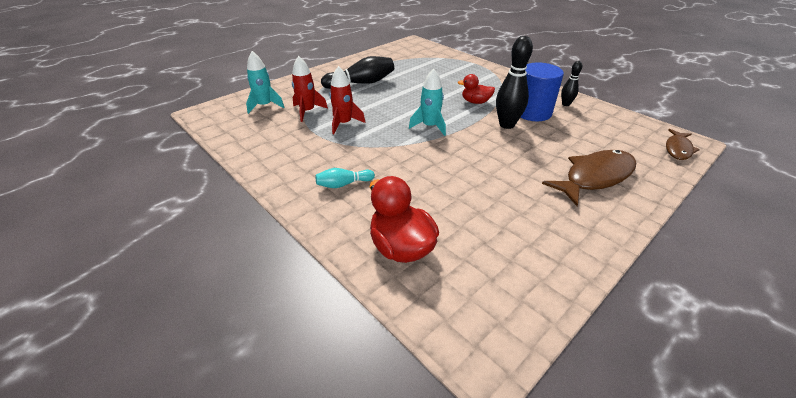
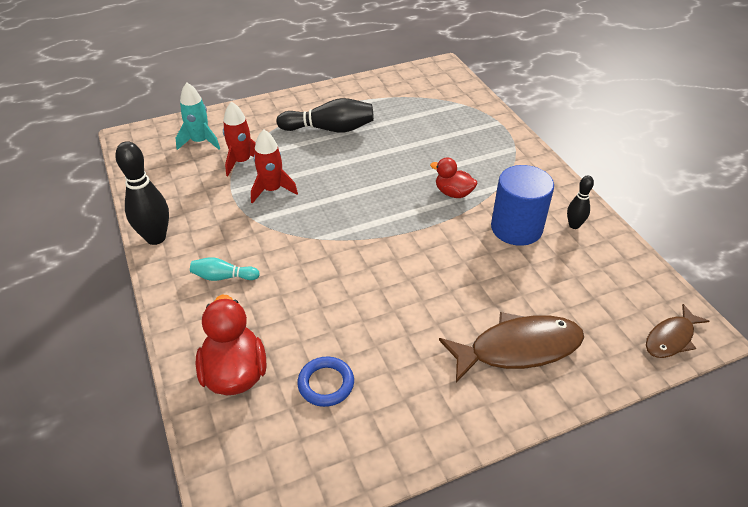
camera: 20 degrees right, 5 degrees up
(430, 126) = (369, 219): turquoise rocket -> none
(481, 234) = (326, 384): none -> blue ring
(506, 125) = (467, 240): black bowling pin -> black bowling pin (156, 238)

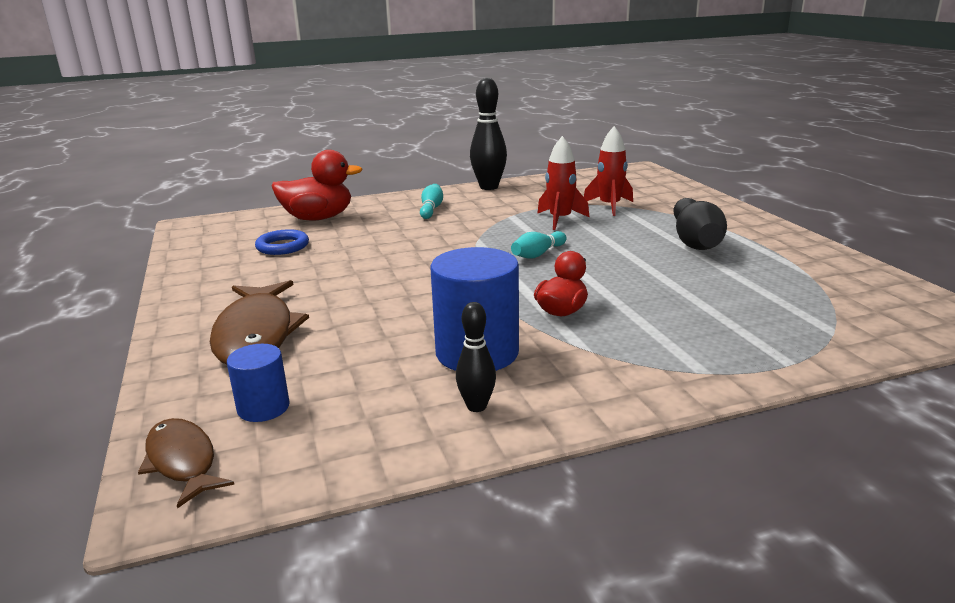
camera: 95 degrees right, 20 degrees down
(200, 142) = (641, 190): turquoise rocket -> none
(353, 203) = (538, 254): none -> turquoise bowling pin
(608, 316) = (263, 408): none -> blue cylinder

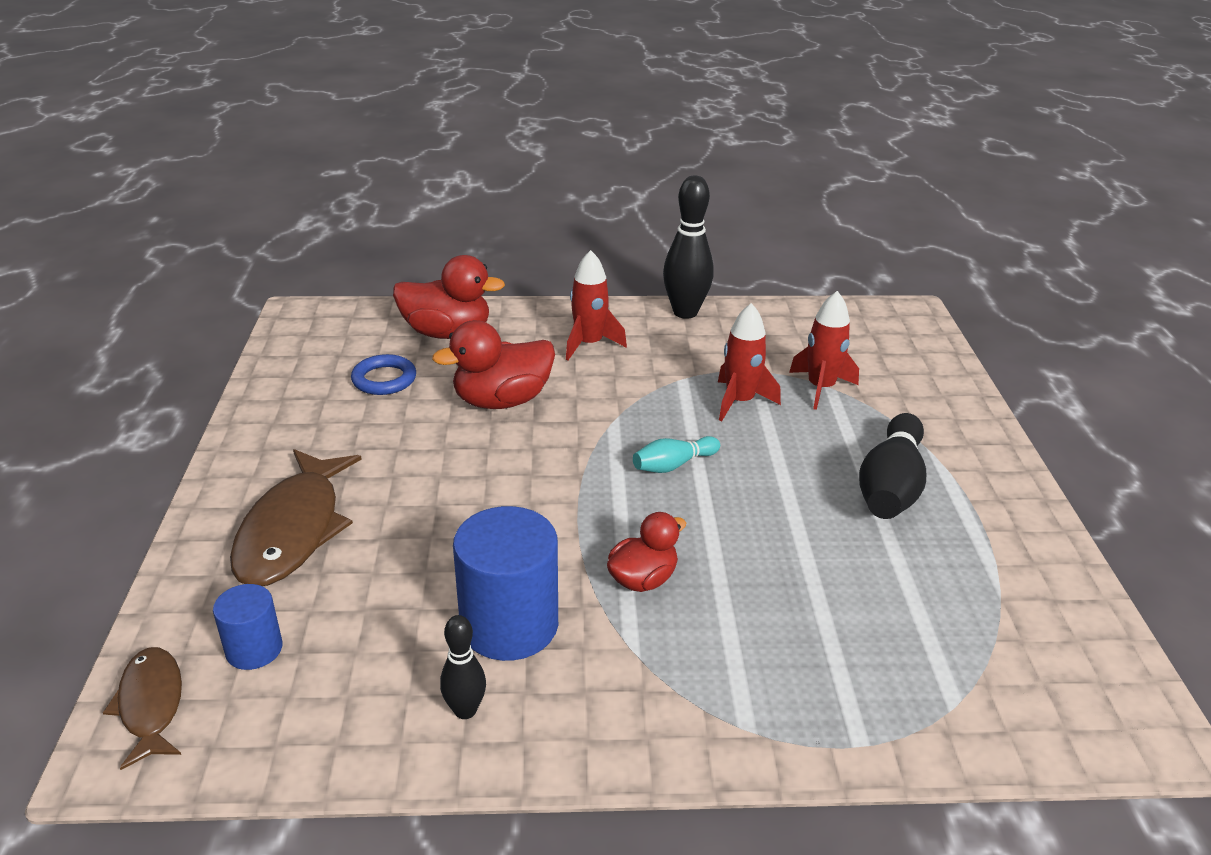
camera: 15 degrees right, 10 degrees up
(385, 243) = (502, 401): none -> red duck
(431, 209) = (589, 344): turquoise bowling pin -> red rocket

